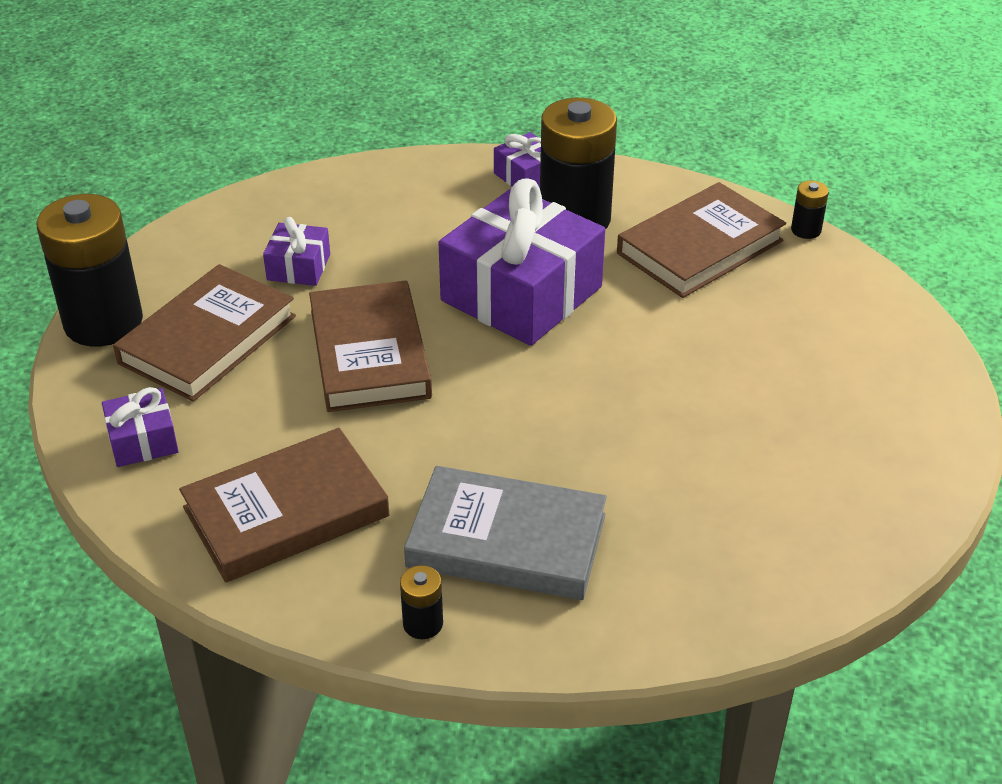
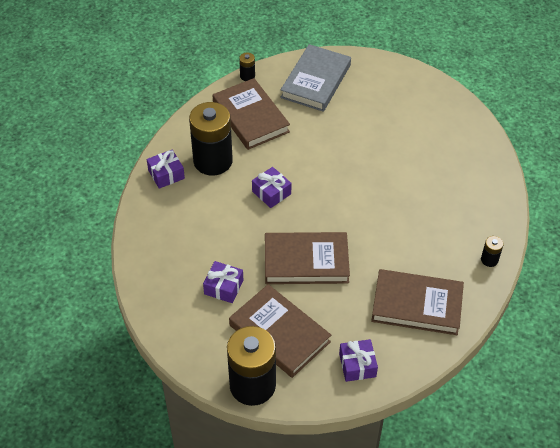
camera: 80 degrees left, 10 degrees up
(286, 512) = (417, 305): brown book -> brown book turned 60 degrees counterclockwise
(506, 541) = (444, 224): grey book -> grey book (316, 81)
(521, 294) = (271, 193): purple gift -> purple gift, size x0.46

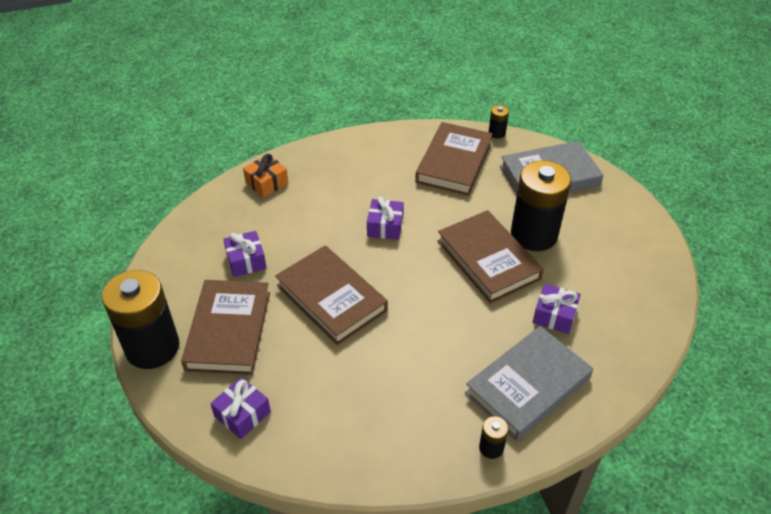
camera: 50 degrees right, 5 degrees down
(155, 229) = (267, 183): none -> orange gift
(166, 174) = (331, 154): purple gift -> purple gift (554, 315)
(213, 161) = (377, 170): black battery -> black battery (534, 234)
(417, 305) = (364, 418): brown book -> brown book (488, 260)
(464, 213) = (528, 386): none -> grey book

